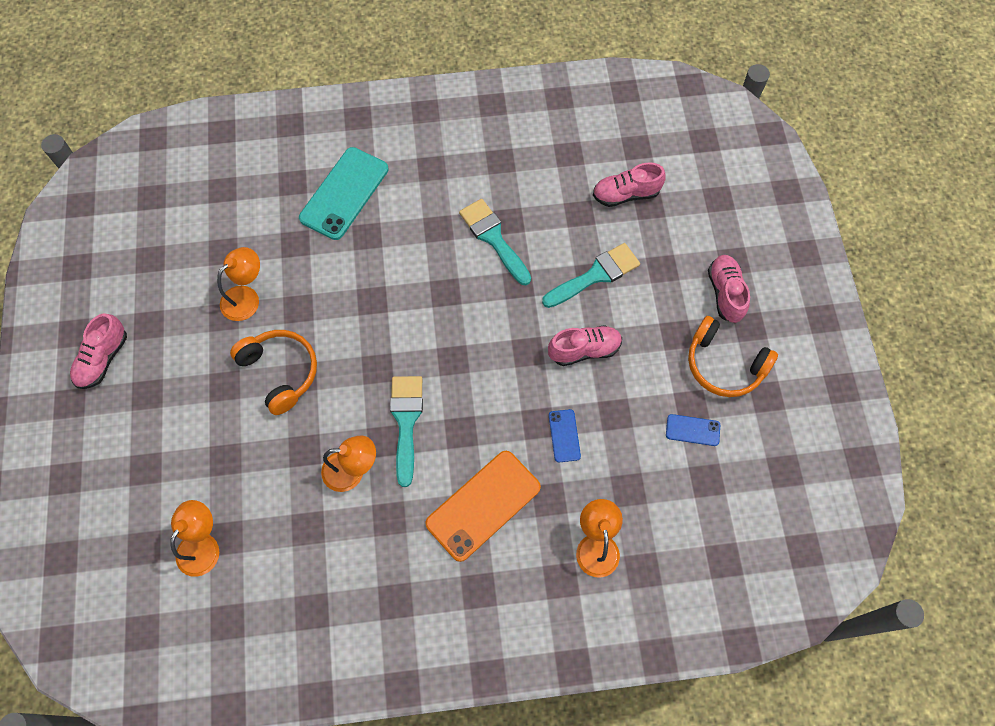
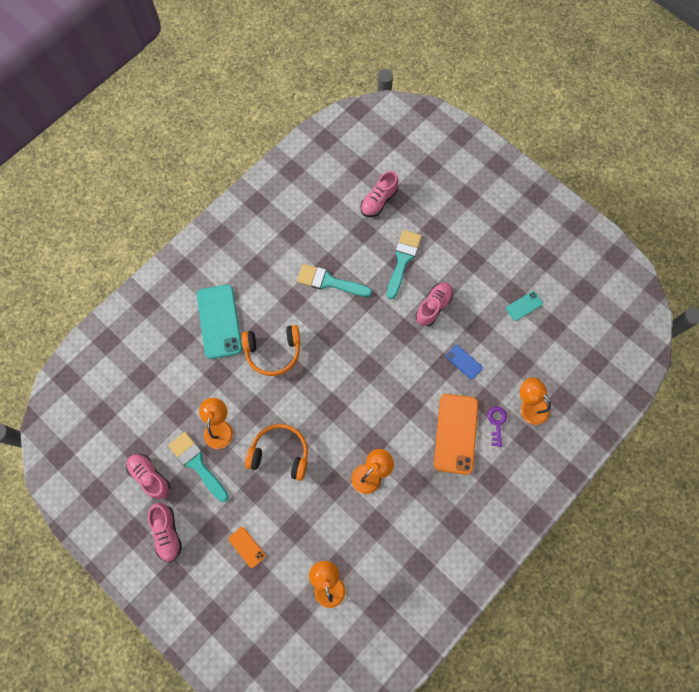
camera: 40 degrees left, 5 degrees up
(161, 437) = (247, 547): none -> orange phone
(406, 422) = (375, 423): turquoise brush -> turquoise brush (197, 464)
(540, 532) = (496, 423): none -> purple key
(692, 430) = (524, 306): blue phone -> turquoise phone
(724, 364) = (510, 258): orange headphones -> orange headphones (273, 352)
(725, 293) = (477, 218): pink shoe -> pink shoe (150, 477)

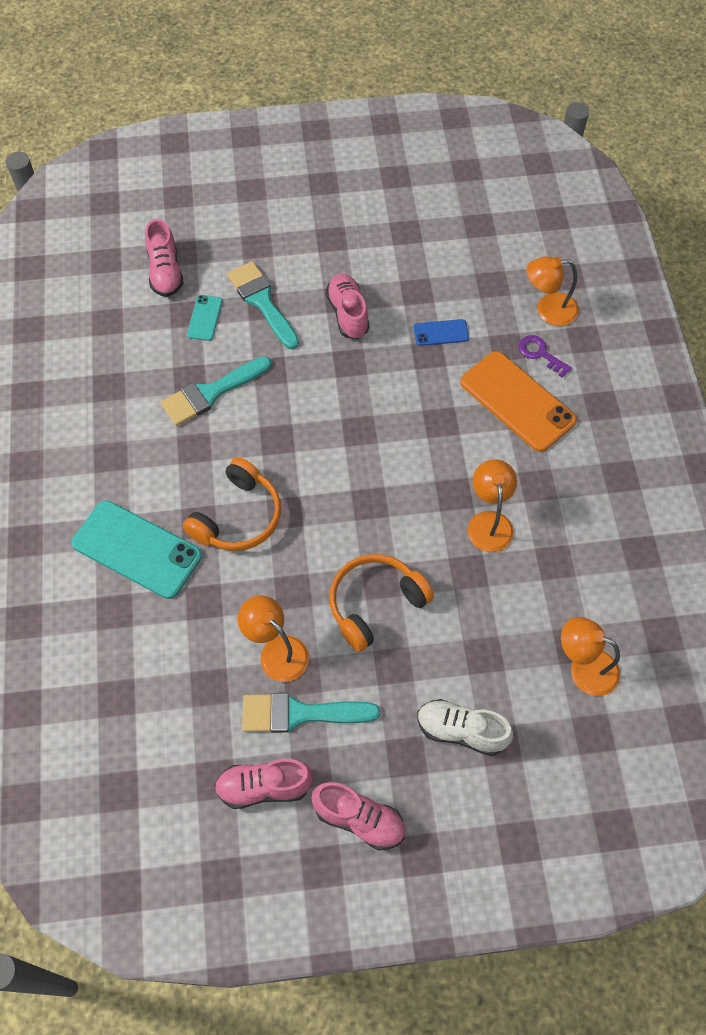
camera: 50 degrees left, 10 degrees down
(247, 547) = (461, 731): orange phone -> white shoe
(524, 306) = (431, 232): turquoise phone -> turquoise phone (205, 318)

